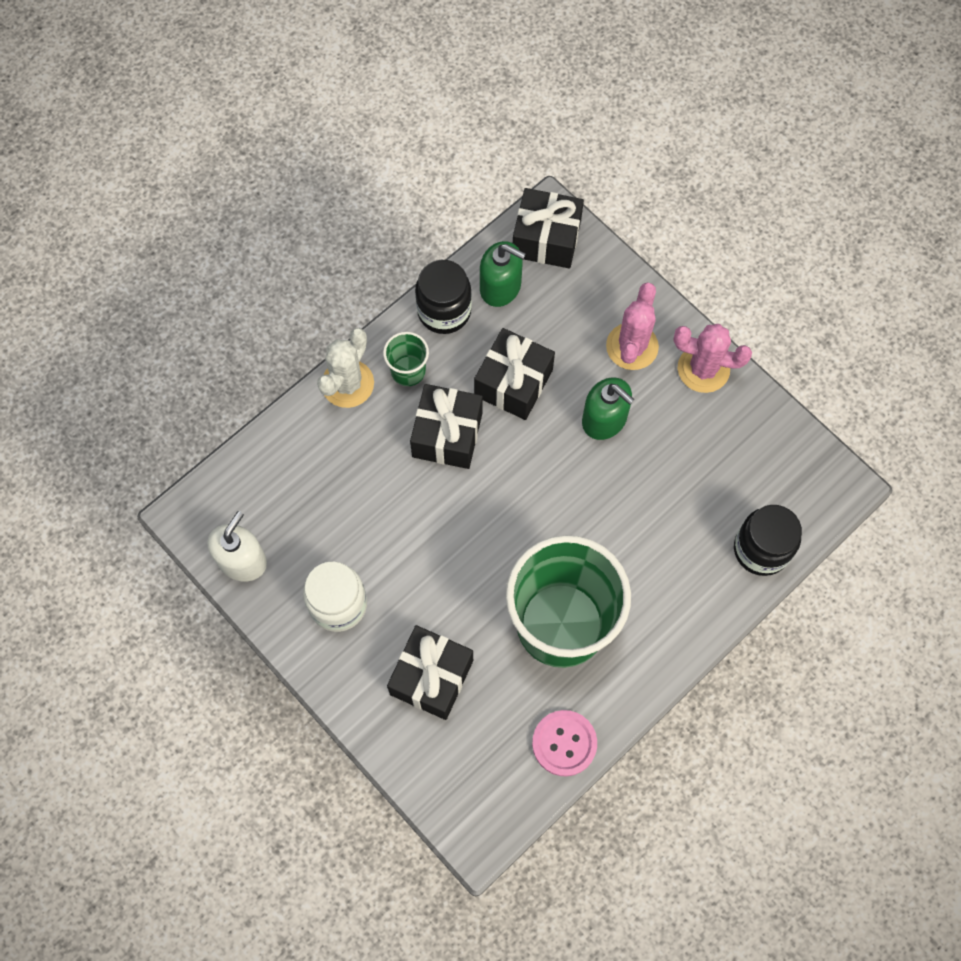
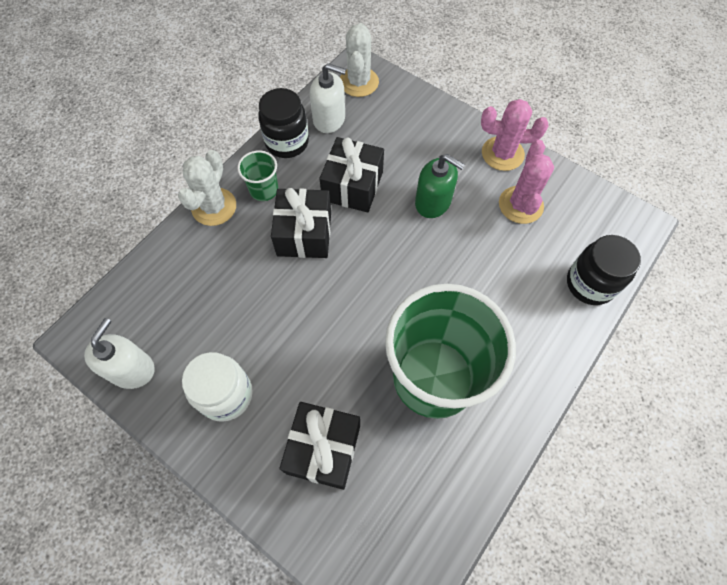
camera: 10 degrees left, 5 degrees down
(500, 287) = (329, 119): green soap dispenser -> white soap dispenser
(546, 239) = (359, 82): black gift -> white cactus
(564, 743) = (462, 492): pink button -> none
(632, 346) = (442, 146): pink cactus -> pink cactus (520, 205)

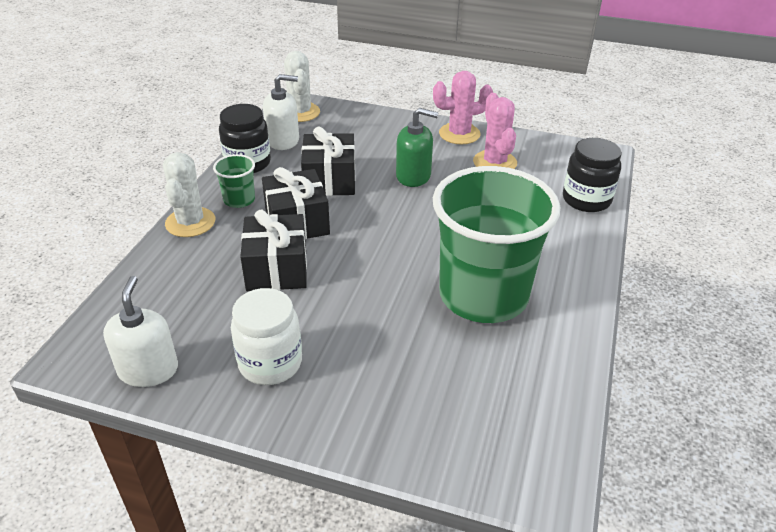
camera: 20 degrees left, 25 degrees down
(323, 449) = (400, 379): black gift -> black gift (277, 269)

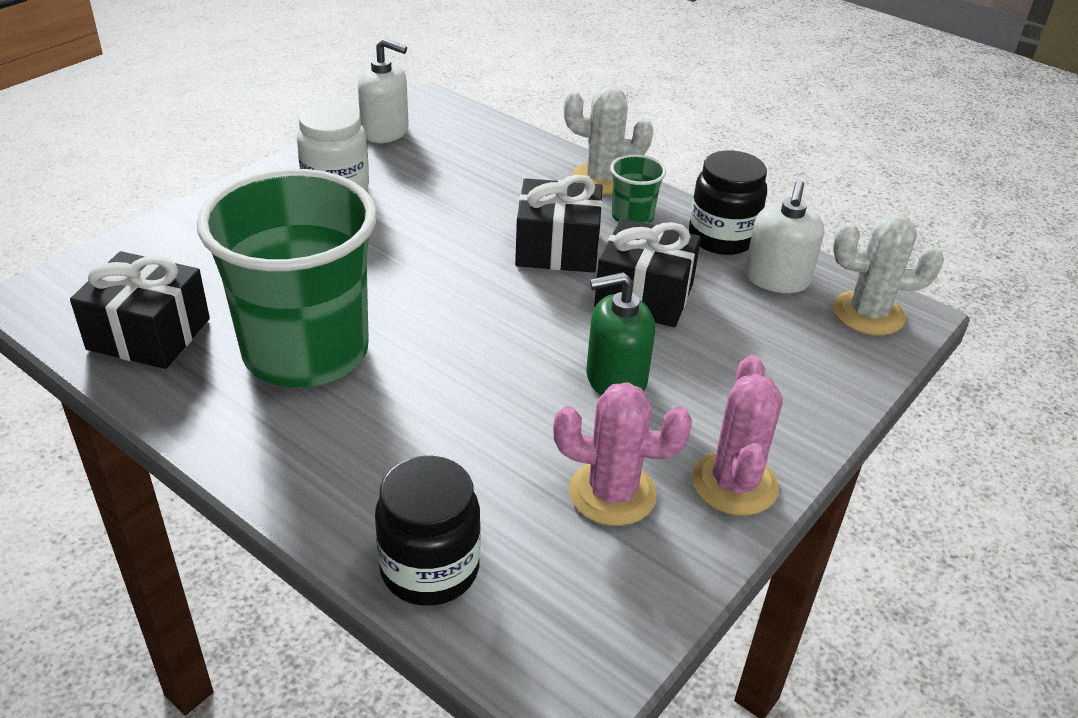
camera: 110 degrees right, 0 degrees up
(277, 269) = (475, 217): black gift -> black gift (149, 334)
(413, 176) = (615, 379): green soap dispenser -> green soap dispenser turned 45 degrees clockwise

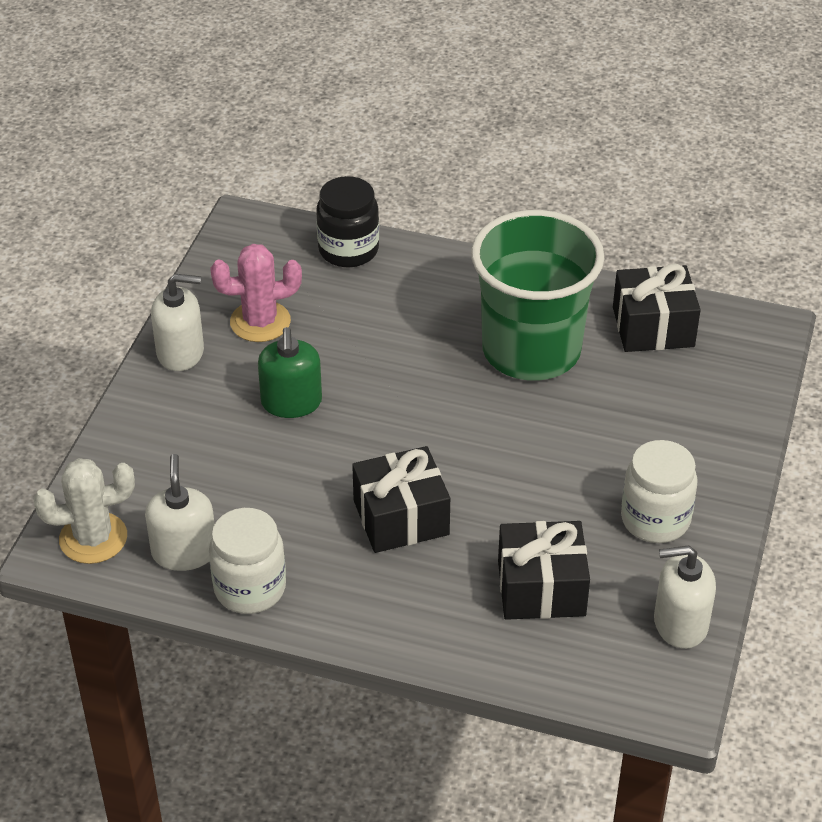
camera: 160 degrees right, 5 degrees up
(602, 179) = (404, 633): white cactus -> none
(615, 379) = (291, 402): green soap dispenser -> green soap dispenser turned 120 degrees clockwise
(632, 217) = (349, 586): green cup -> none
(644, 295) = (299, 490): black gift -> black gift (541, 588)
(721, 238) = (250, 588): black jar -> white jar
(734, 484) = (180, 352): pink cactus -> white soap dispenser

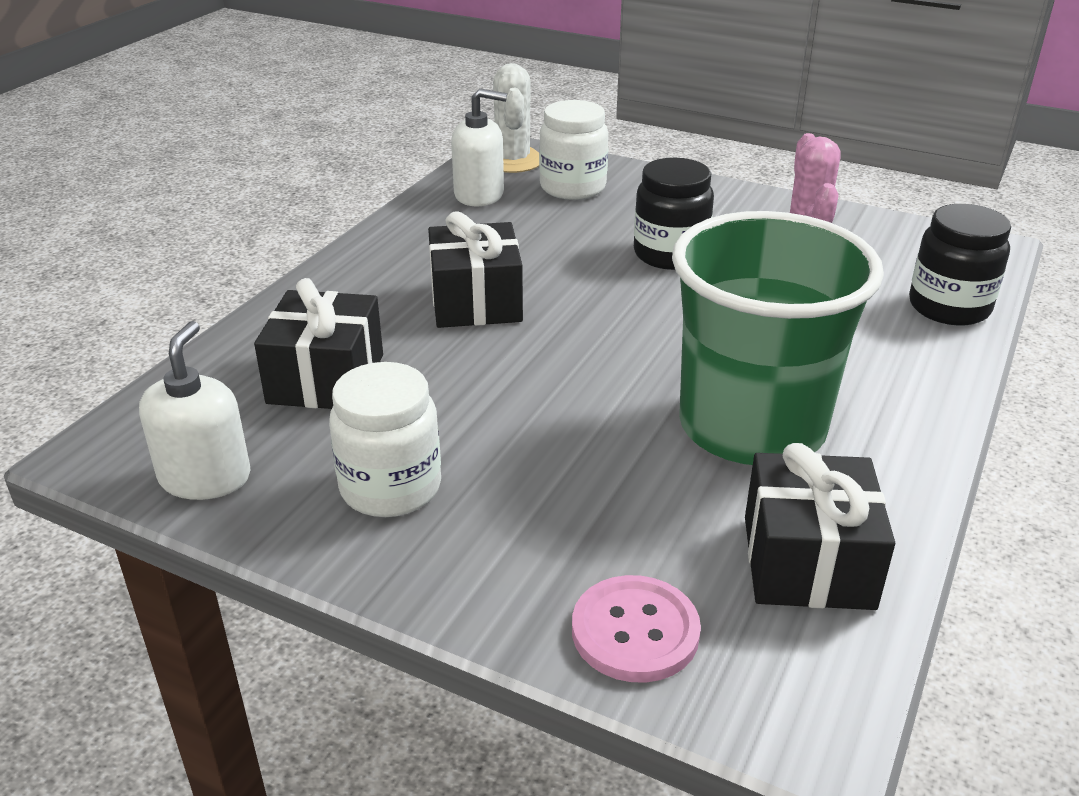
camera: 100 degrees right, 10 degrees down
(180, 352) = (754, 204): white soap dispenser -> none
(250, 588) = (420, 220): white jar -> white jar (572, 188)
(291, 402) = (670, 254): green soap dispenser -> black jar
(733, 392) = (635, 631): none -> pink button

